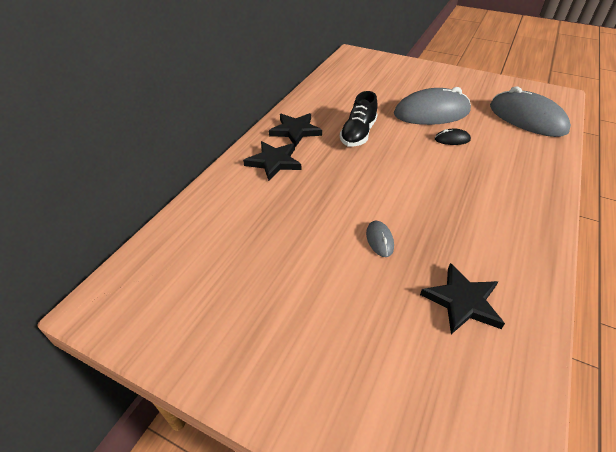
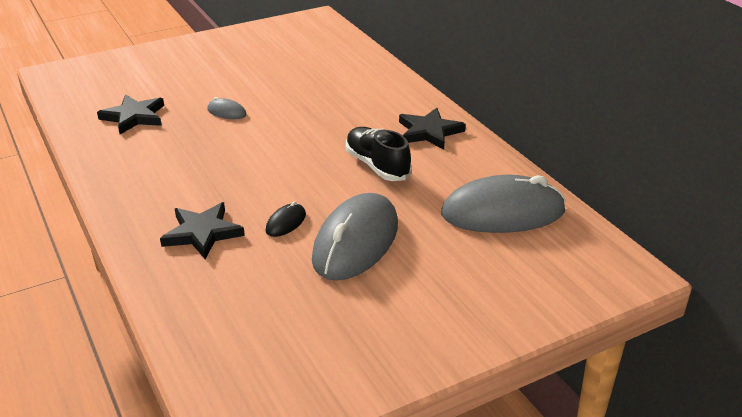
camera: 125 degrees right, 10 degrees down
(274, 162) = (387, 104): black star -> black star (202, 233)
(527, 119) = (238, 321): grey mouse -> grey mouse (503, 213)

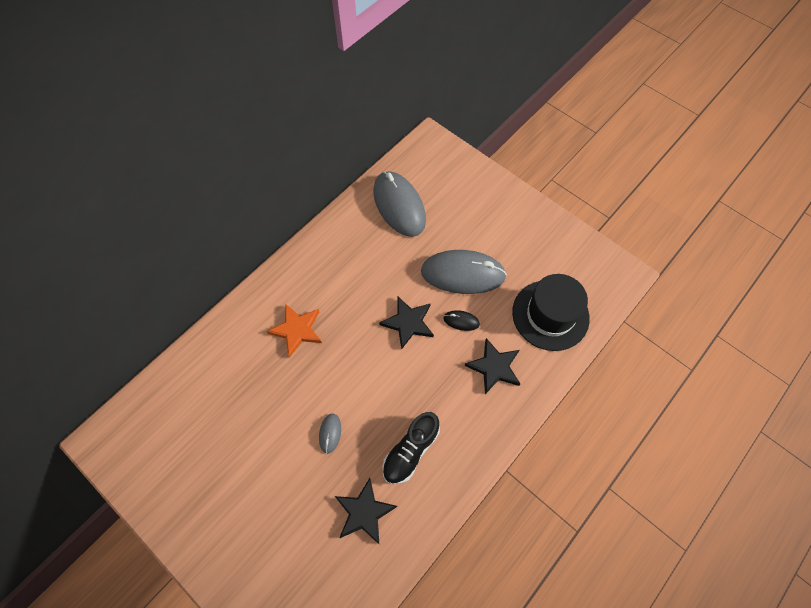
camera: 110 degrees left, 30 degrees up
(233, 308) = (550, 315): none -> black hat
(357, 111) = (297, 330): none -> orange star
(377, 166) = (372, 290): black shoe -> black shoe (410, 451)
(429, 132) = (313, 270): black star -> black star (408, 323)

